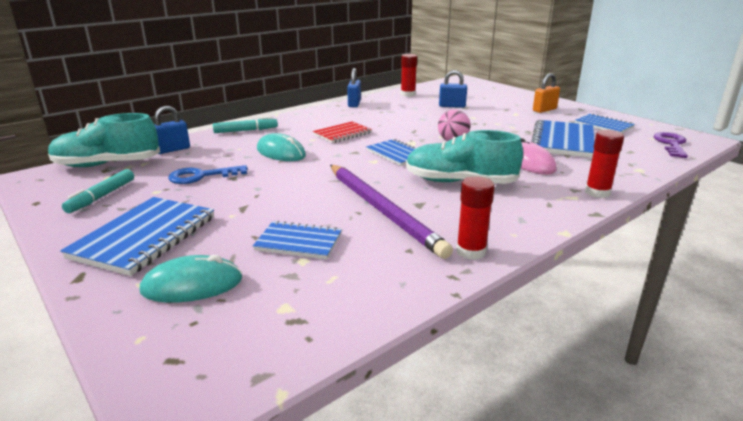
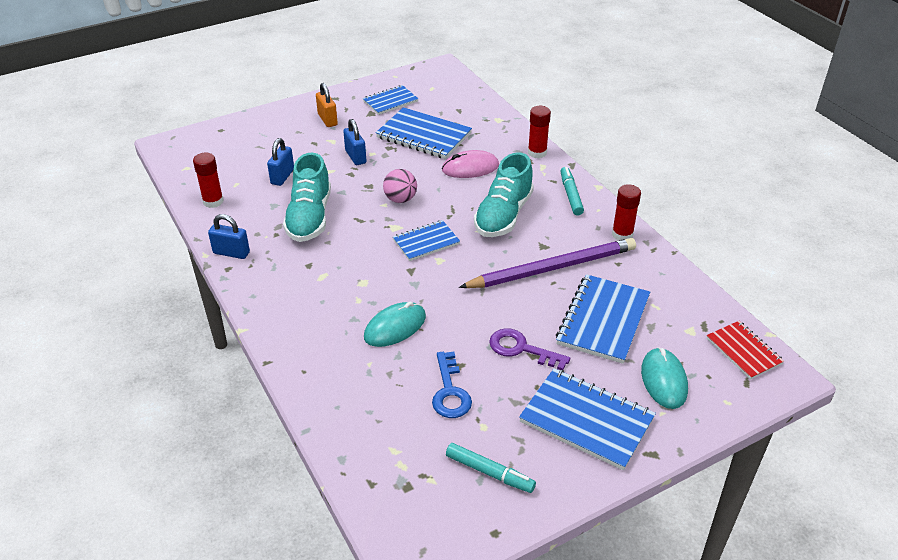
camera: 80 degrees left, 15 degrees up
(107, 164) = (389, 488): turquoise shoe -> turquoise shoe (309, 217)
(172, 150) = (354, 427): blue padlock -> blue padlock (355, 157)
(245, 130) = (303, 359): turquoise marker -> turquoise marker (571, 195)
(298, 242) = (603, 320): blue notebook -> blue notebook, size x1.64
(342, 134) = (349, 274): red notebook -> red notebook (744, 351)
(671, 144) = (449, 85): purple key -> purple key (521, 349)

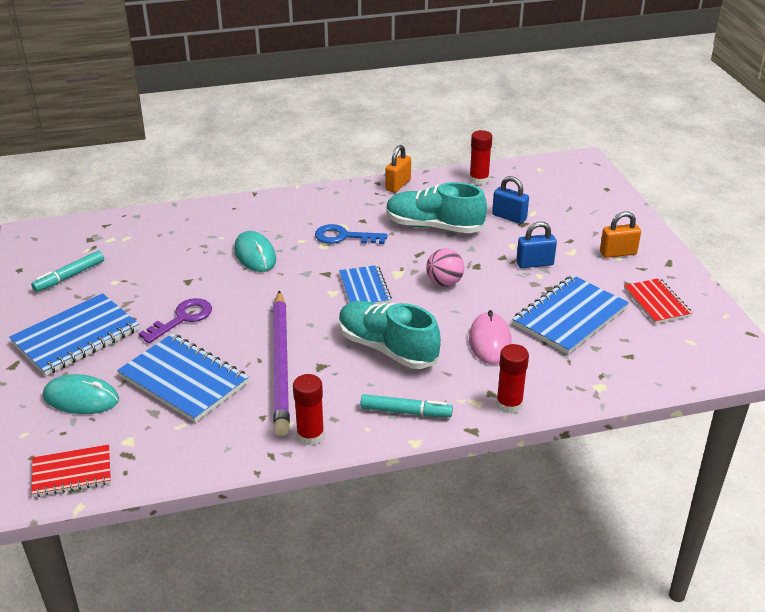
camera: 105 degrees right, 5 degrees down
(231, 253) = (398, 185): blue padlock -> orange padlock
(390, 101) = (656, 303): blue notebook -> red notebook
(450, 391) = (162, 271): blue key -> blue key (344, 237)

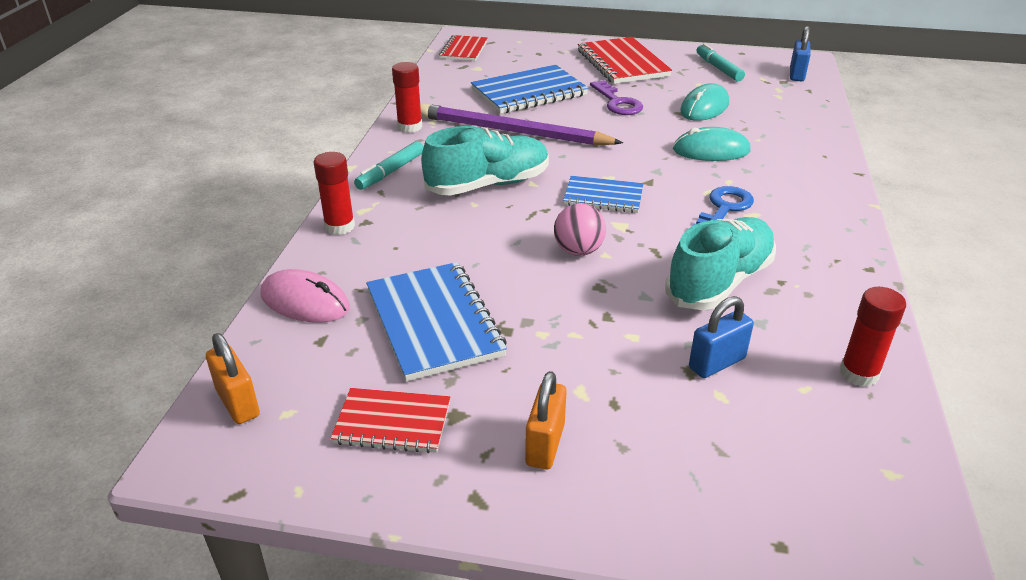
camera: 115 degrees right, 0 degrees up
(76, 337) = (622, 63): blue notebook -> red notebook
(81, 398) = (541, 59): turquoise mouse -> turquoise mouse (704, 107)
(398, 185) = (857, 284): orange padlock -> orange padlock (238, 403)
(490, 341) = (443, 247): pink mouse -> pink mouse (305, 301)
(534, 263) = (572, 340): blue padlock -> blue padlock (796, 74)

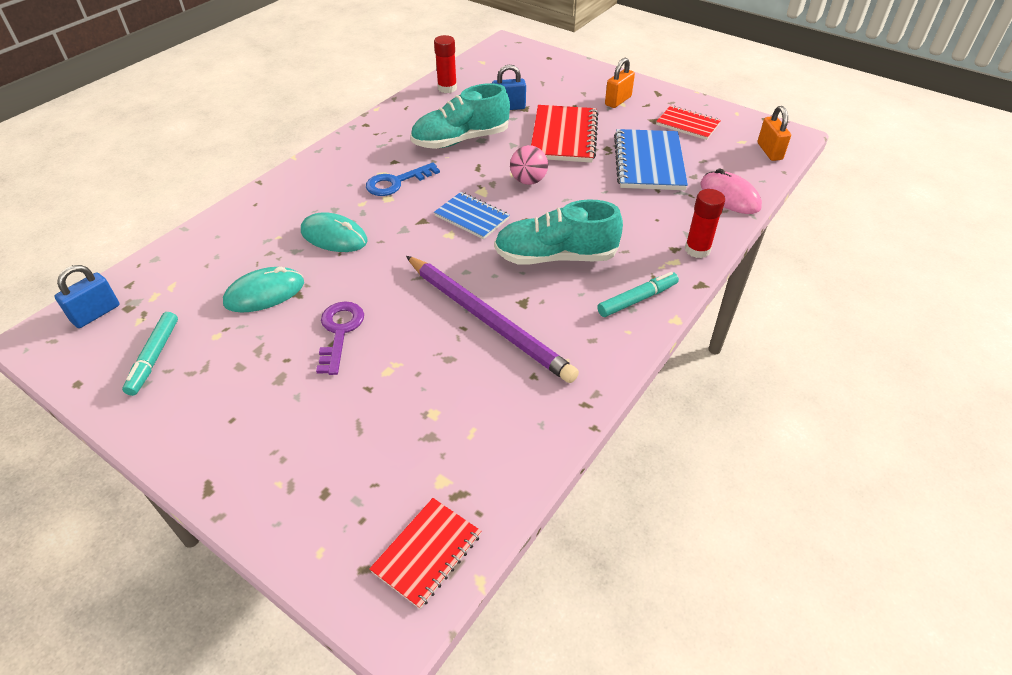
camera: 155 degrees left, 10 degrees up
(410, 127) = (593, 366): red glue stick -> none
(529, 92) = (418, 388): blue notebook -> none
(622, 63) = (246, 414): red notebook -> red notebook (564, 136)

